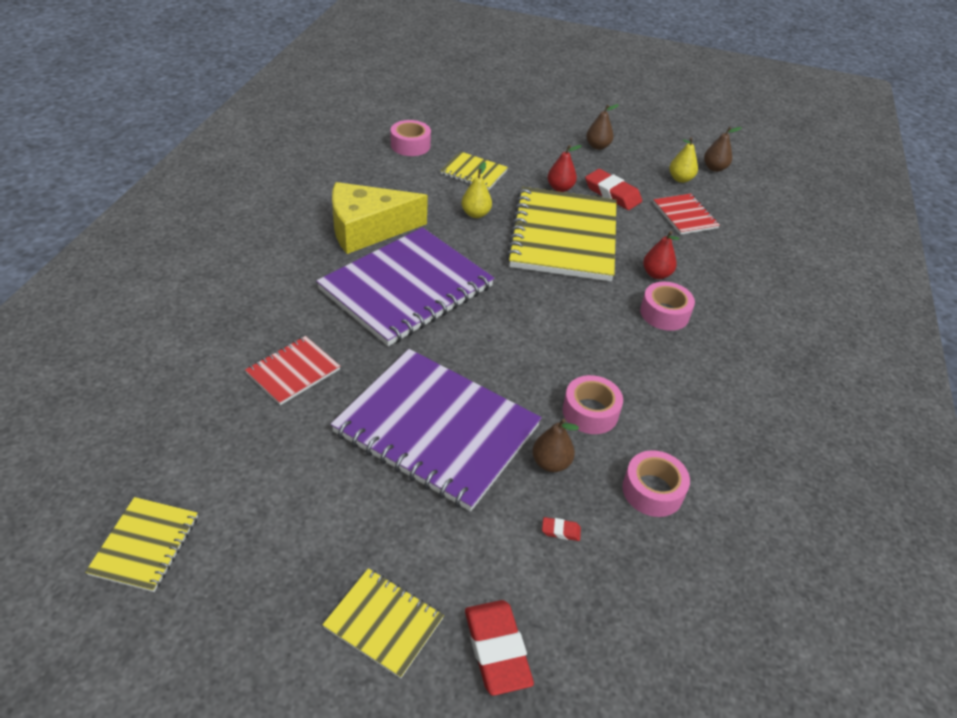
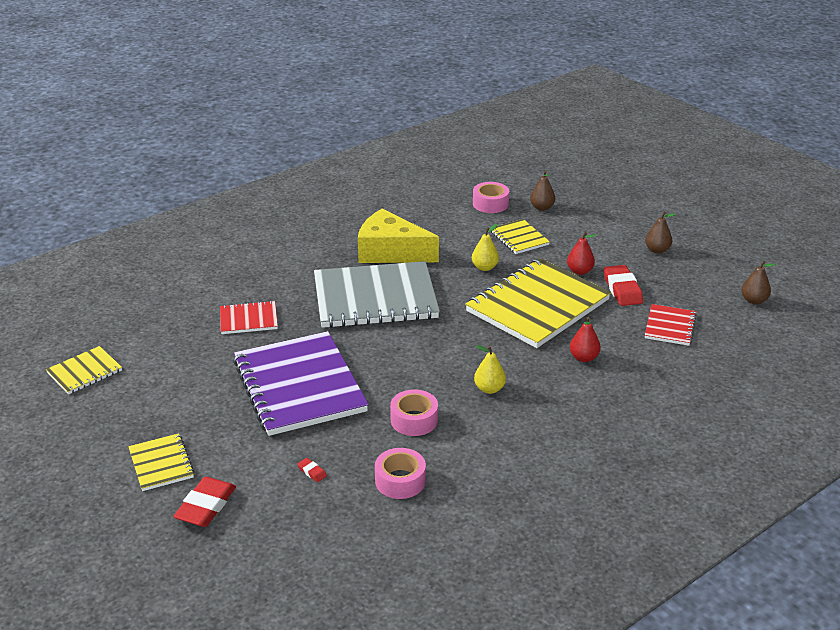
camera: 40 degrees right, 10 degrees down
(406, 288) = (375, 298): purple notebook -> grey notebook
(551, 463) = (350, 435): brown pear -> brown pear (542, 207)
(664, 313) = (554, 385): pink tape -> none
(680, 179) = (705, 298): yellow pear -> yellow pear (489, 389)

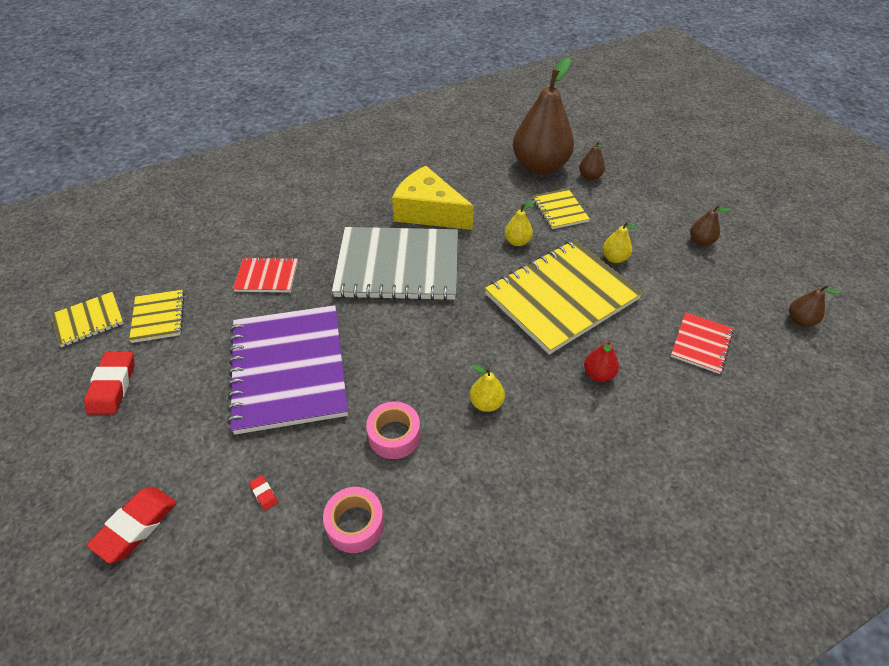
camera: 10 degrees right, 15 degrees up
(161, 464) = (113, 455): yellow notebook -> yellow notebook (158, 317)
(490, 204) = (540, 167): pink tape -> brown pear
(579, 271) = (614, 258): red pear -> yellow pear
(622, 289) = (656, 287): red eraser -> red eraser (112, 386)

